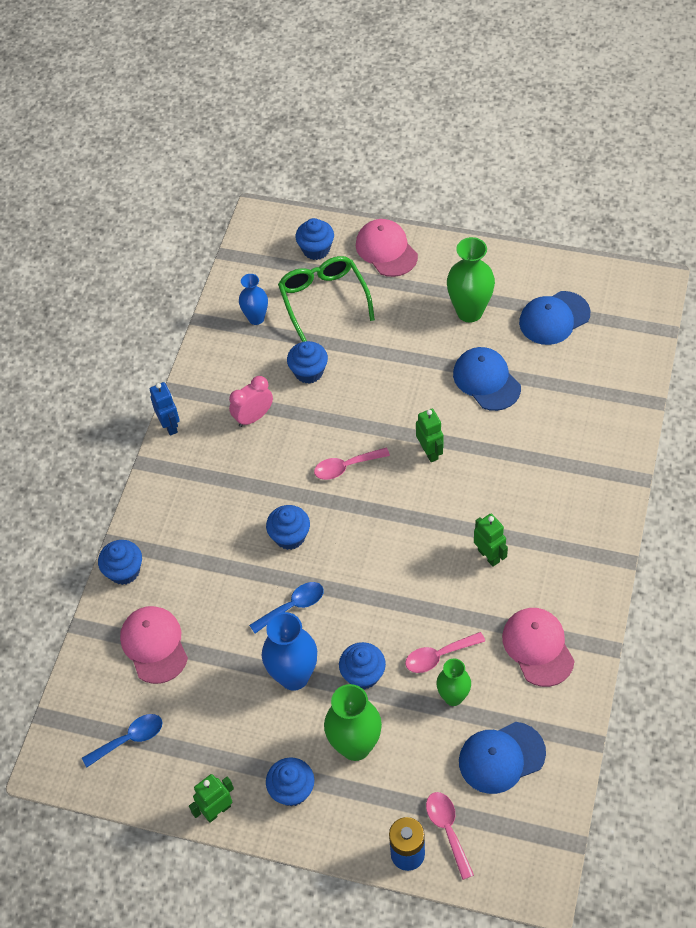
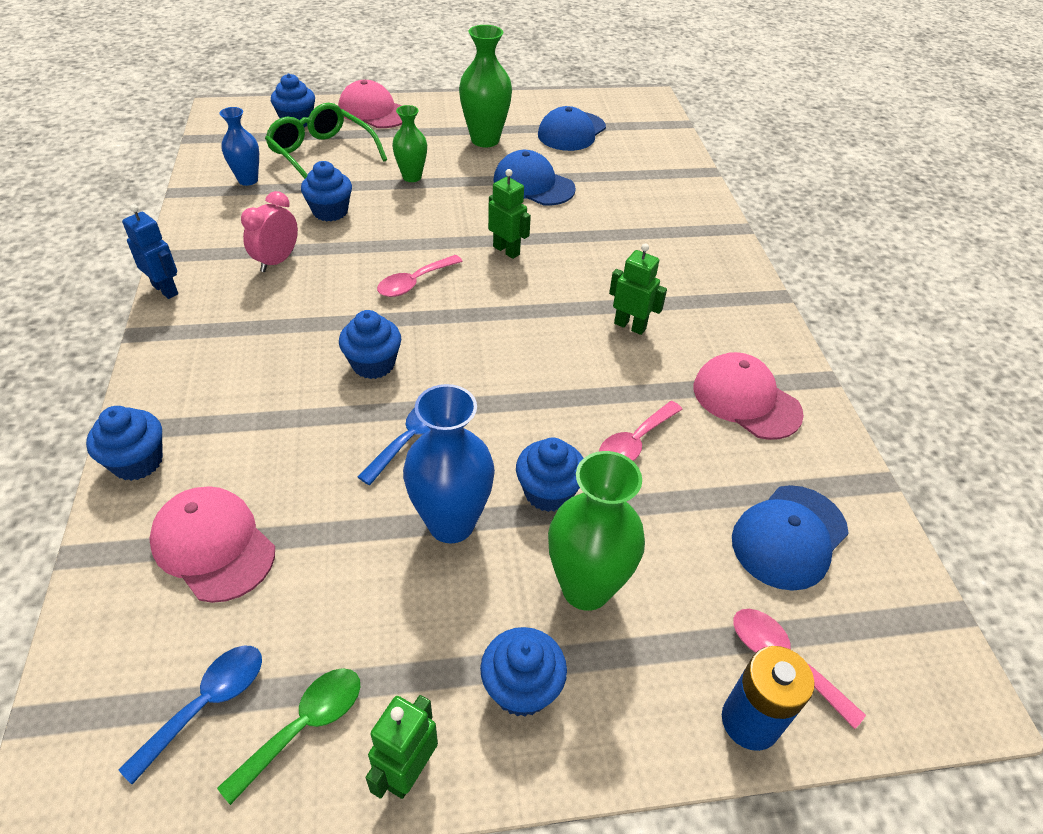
camera: 30 degrees left, 10 degrees down
(173, 769) = (304, 726): none -> green spoon
(453, 697) = (682, 483): green vase -> green vase (412, 177)

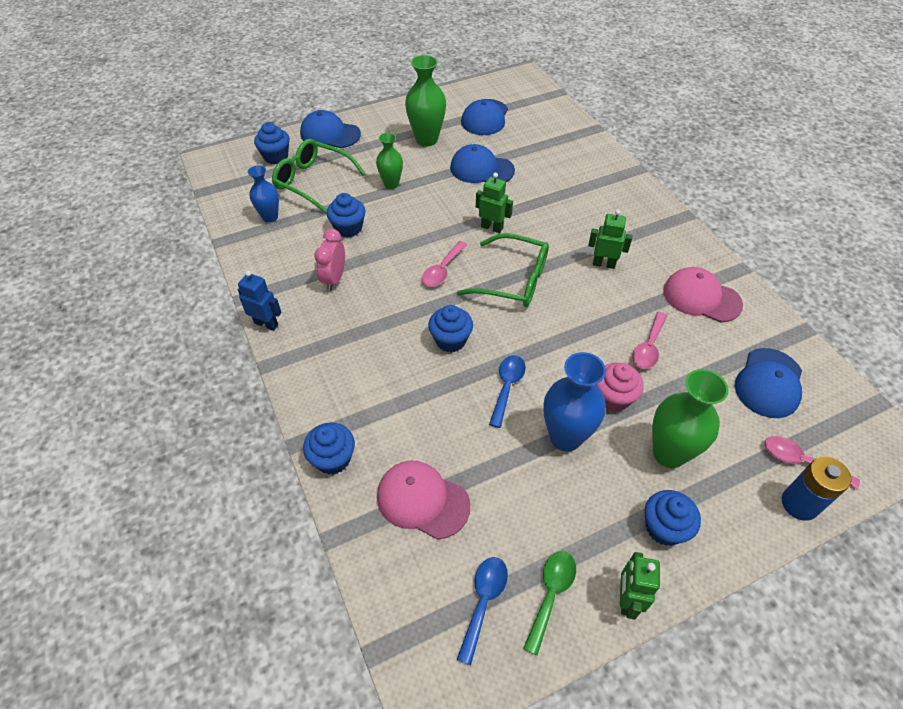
camera: 15 degrees left, 5 degrees up
(374, 111) = (330, 134): pink cap -> blue cap
(498, 316) = (513, 280): none -> green glasses
(548, 492) = (613, 397): blue cupcake -> pink cupcake

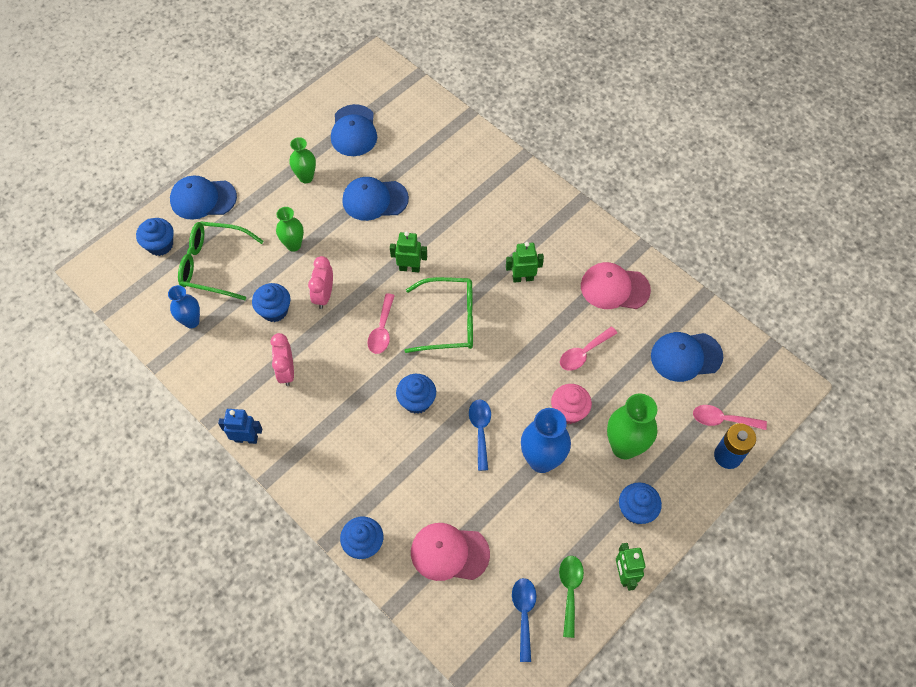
camera: 20 degrees left, 10 degrees up
(400, 228) = (324, 295): none -> pink clock
(426, 139) = (306, 177): green vase -> green vase, size x0.62
(648, 347) = (584, 353): pink spoon -> pink spoon turned 45 degrees clockwise
(769, 383) = (686, 356): blue cap -> blue cap turned 75 degrees clockwise

